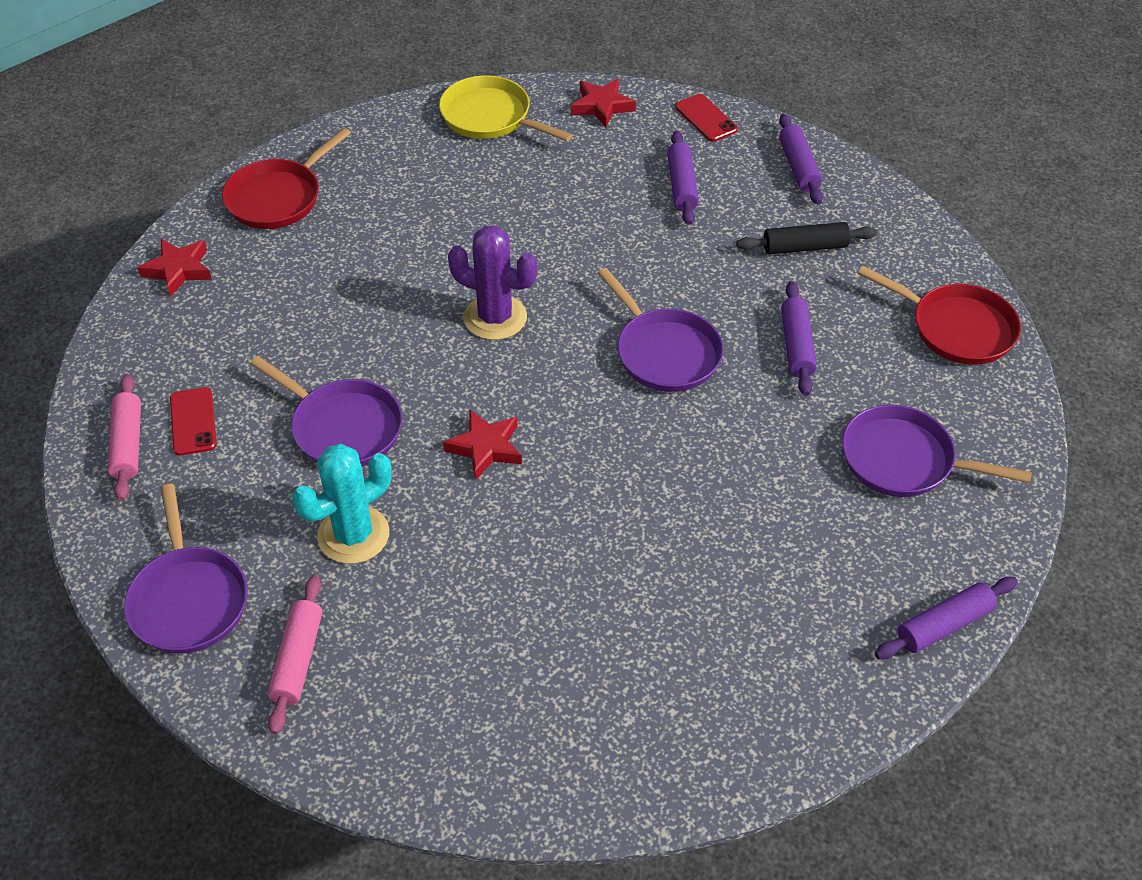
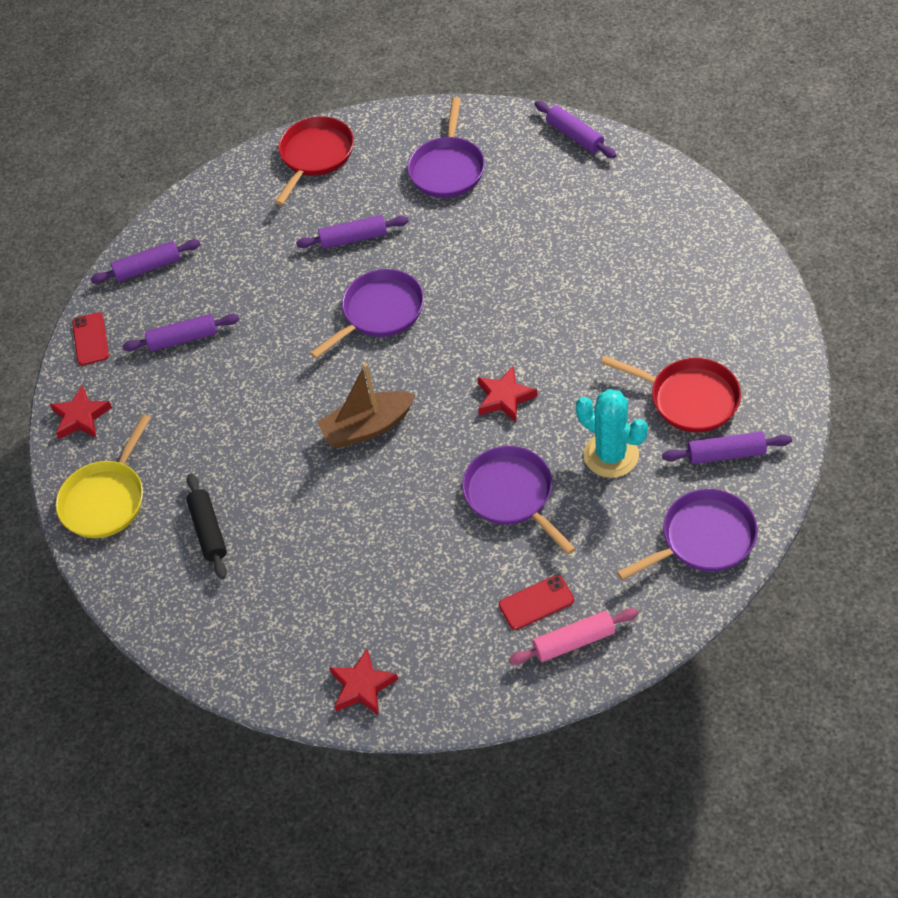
camera: 95 degrees left, 5 degrees up
(278, 197) = (248, 639): red pan -> red pan (689, 398)
(297, 660) = (726, 454): pink rolling pin -> purple rolling pin
(342, 427) = (512, 495): purple pan -> purple pan turned 60 degrees counterclockwise
(495, 317) = (367, 427): purple cactus -> brown boat
(706, 118) = (90, 339): red phone -> red phone turned 60 degrees counterclockwise
(805, 247) = (245, 249): black rolling pin -> black rolling pin (208, 531)

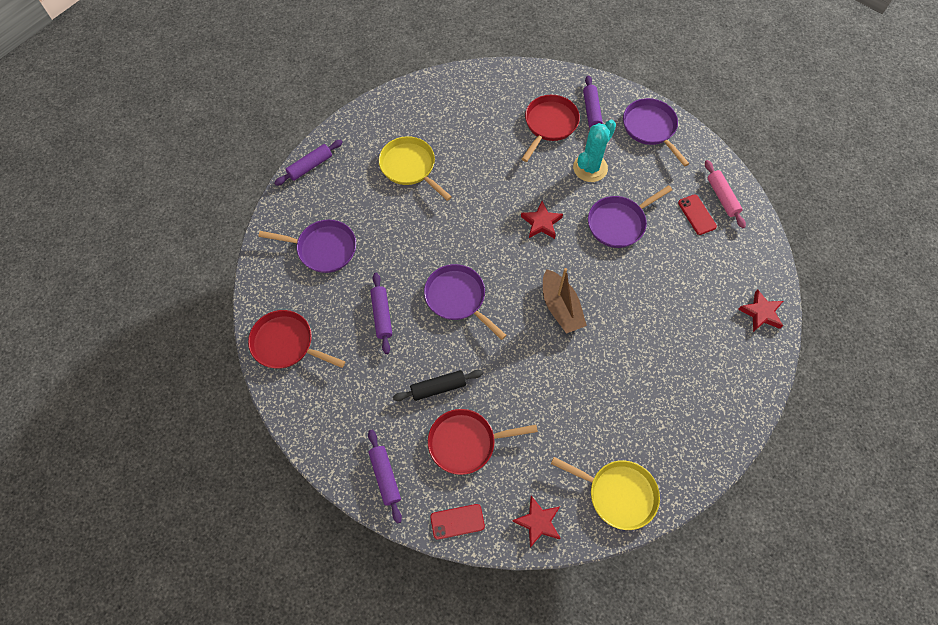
camera: 95 degrees left, 10 degrees up
(183, 339) = (466, 442): purple rolling pin -> red pan
(208, 531) = (646, 414): black rolling pin -> black rolling pin (438, 388)
(586, 239) = (410, 167): none -> yellow pan

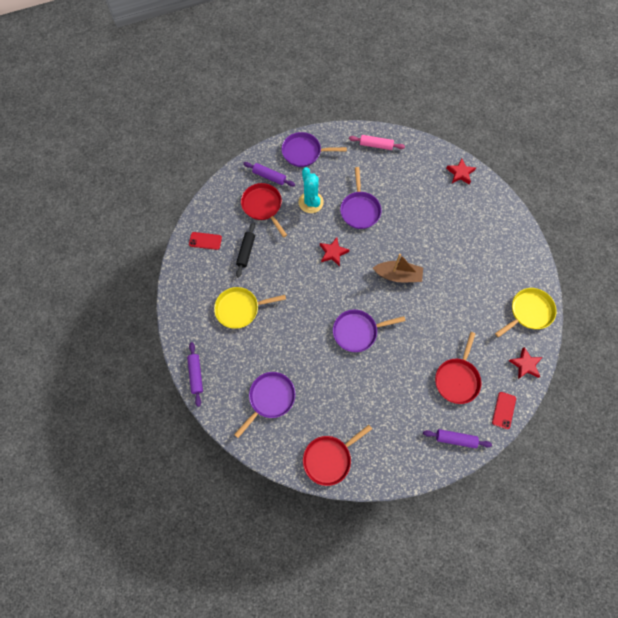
camera: 60 degrees left, 5 degrees up
(382, 315) = (343, 385): purple rolling pin -> none
(438, 388) = (413, 376): black rolling pin -> black rolling pin (246, 251)
(696, 215) = (379, 165): red phone -> red phone (205, 241)

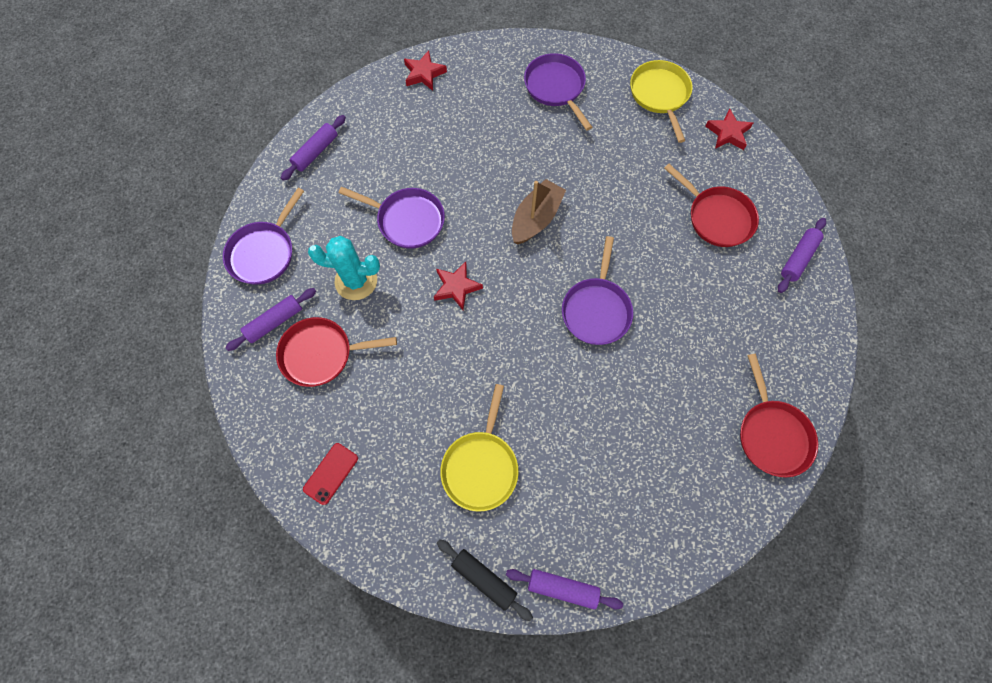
camera: 65 degrees left, 0 degrees up
(246, 251) = (386, 414): black rolling pin -> black rolling pin (484, 578)
(270, 398) = (649, 482): purple pan -> purple pan (556, 88)
(376, 145) = (316, 152): pink rolling pin -> purple rolling pin
(503, 410) = (779, 185): red phone -> none

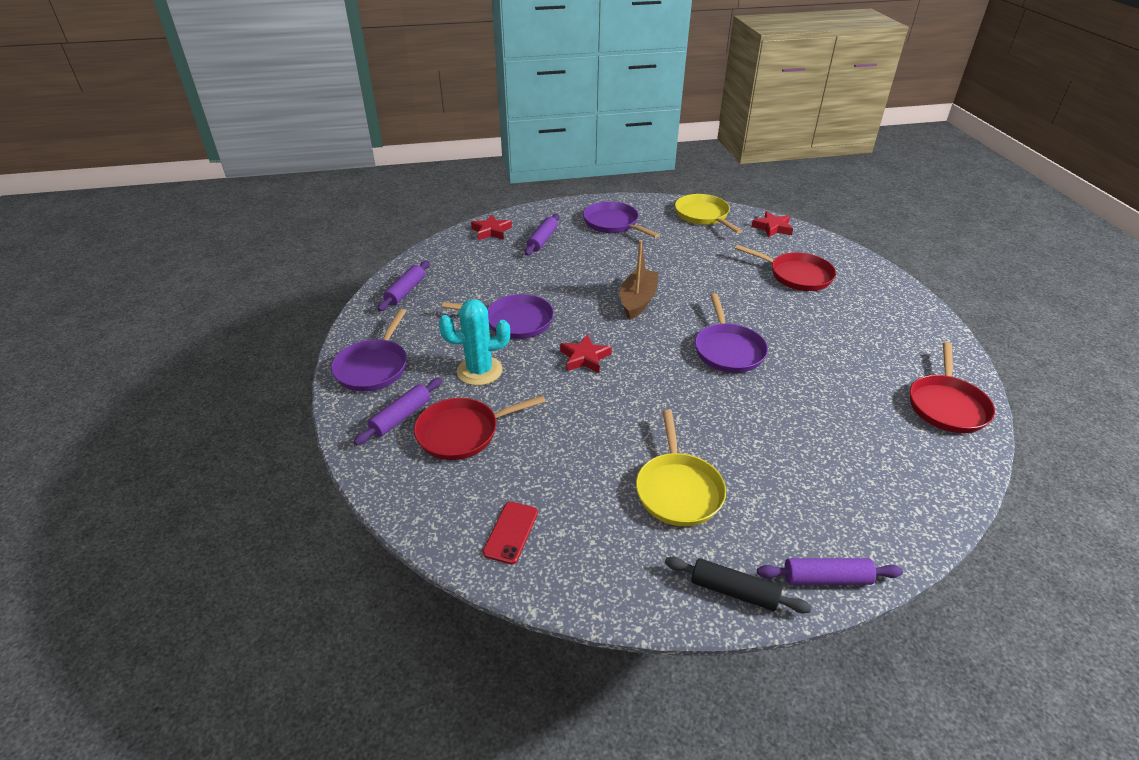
camera: 15 degrees left, 30 degrees down
(772, 434) = (946, 405): red pan -> red pan turned 45 degrees clockwise
(798, 258) = (881, 288): purple rolling pin -> purple rolling pin (542, 240)

